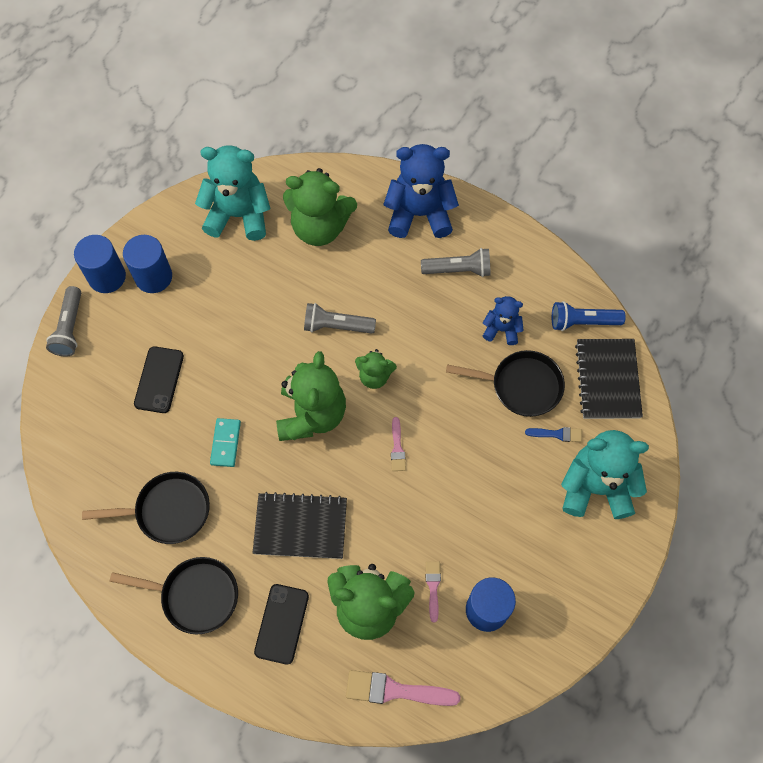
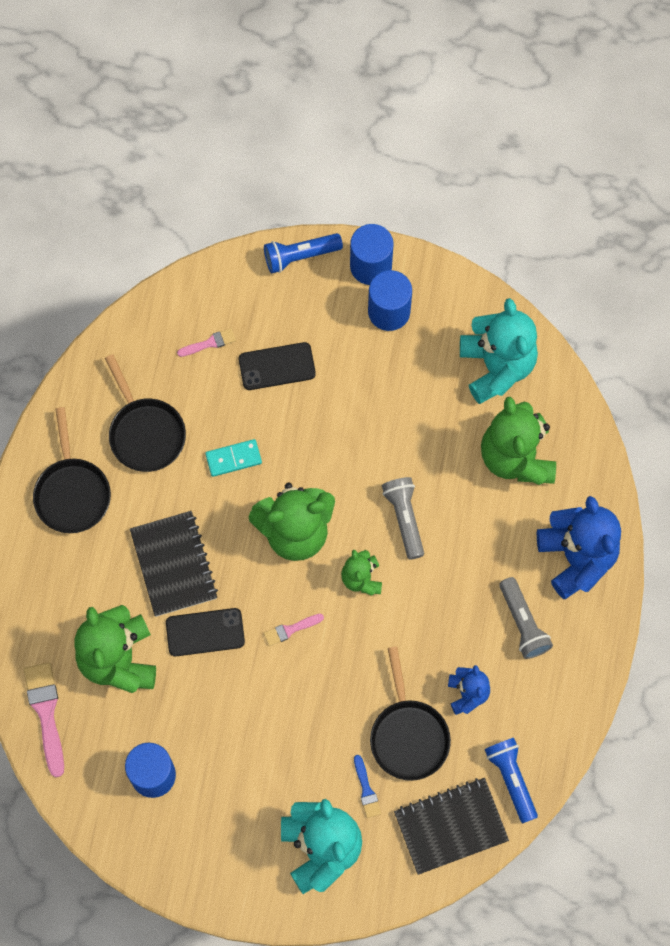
camera: 70 degrees right, 5 degrees up
(69, 328) = (300, 256): grey flashlight -> blue flashlight
(282, 624) = (73, 583): black phone -> black phone (205, 632)
(433, 587) = (157, 715): pink brush -> pink brush (209, 343)

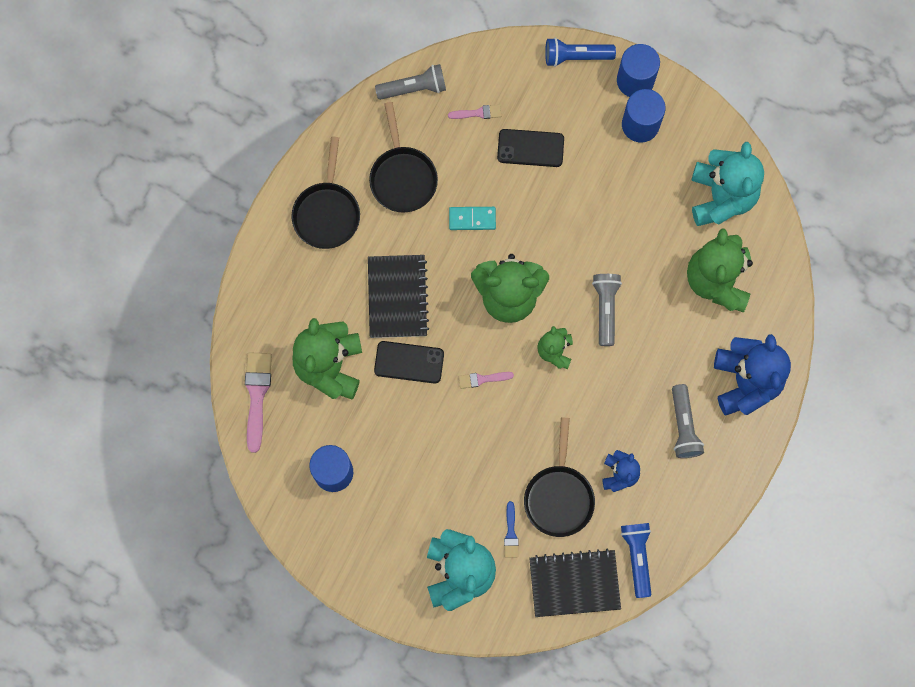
camera: 15 degrees right, 5 degrees up
(132, 334) = (414, 88): none -> grey flashlight

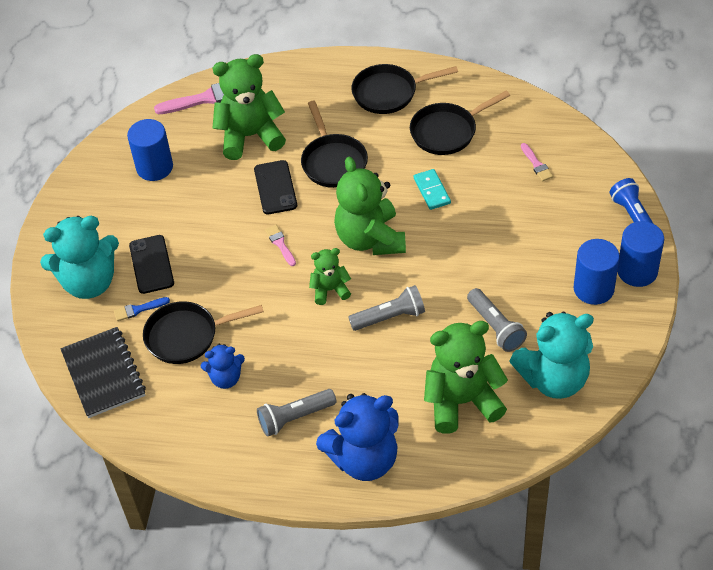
camera: 75 degrees right, 25 degrees down
(397, 297) = (333, 162): black notebook -> black pan
(414, 88) = (535, 114): grey flashlight -> grey flashlight (495, 327)
(530, 148) = (523, 212): black phone -> black phone (151, 264)
(637, 557) = (145, 418): blue flashlight -> none

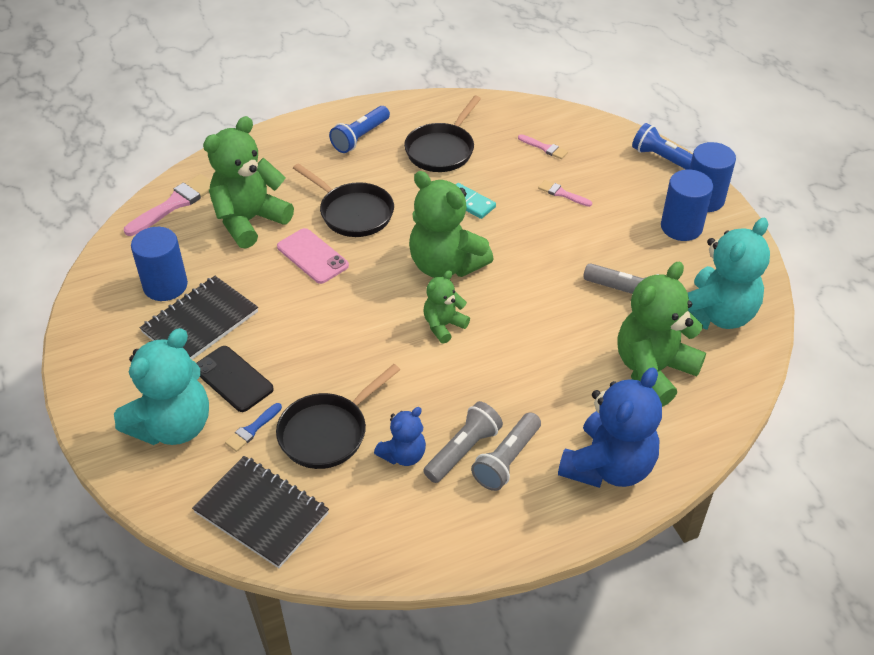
camera: 35 degrees left, 5 degrees down
(159, 208) = (200, 322): none -> black notebook
(275, 187) = (312, 256): black phone -> pink phone
(280, 244) = (359, 304): pink brush -> pink brush (562, 194)
(389, 93) = (360, 137): black pan -> blue flashlight
(390, 317) = (522, 325): grey flashlight -> grey flashlight (463, 450)

